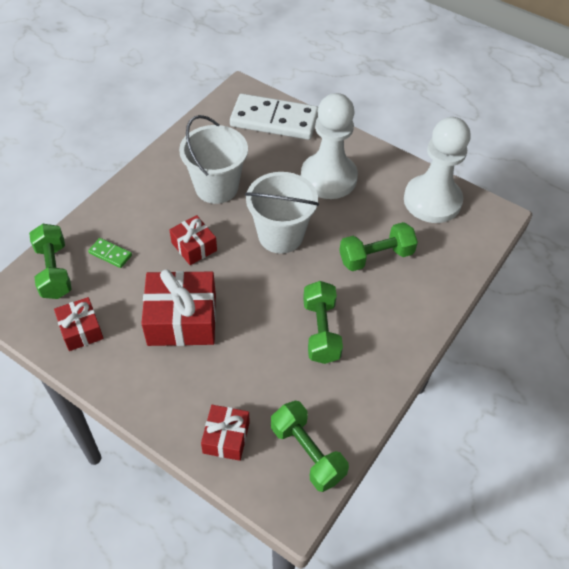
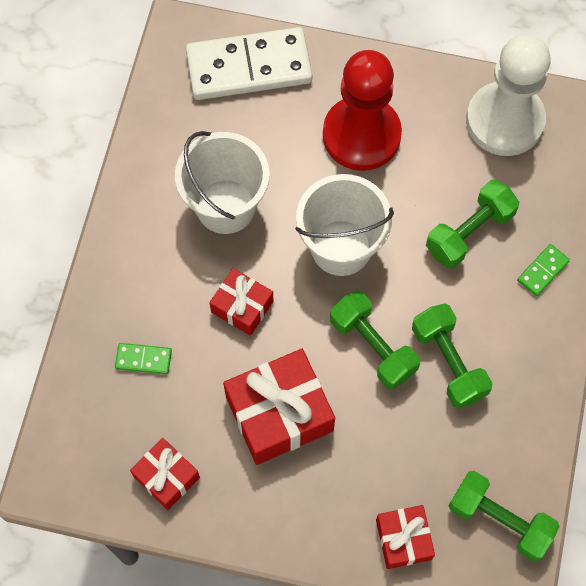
camera: 20 degrees left, 15 degrees up
(54, 271) = (86, 411): green dumbbell -> green dumbbell (372, 346)
(328, 178) = (361, 135): white pawn -> red pawn
(419, 298) = (542, 271): none -> green domino

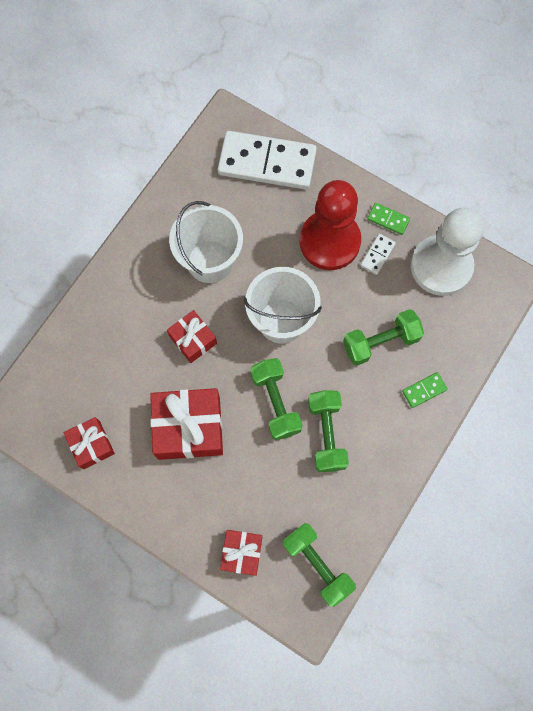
camera: 20 degrees right, 5 degrees up
(143, 359) = (108, 353): green domino -> green domino (388, 219)
(425, 132) = (377, 255): none -> white domino

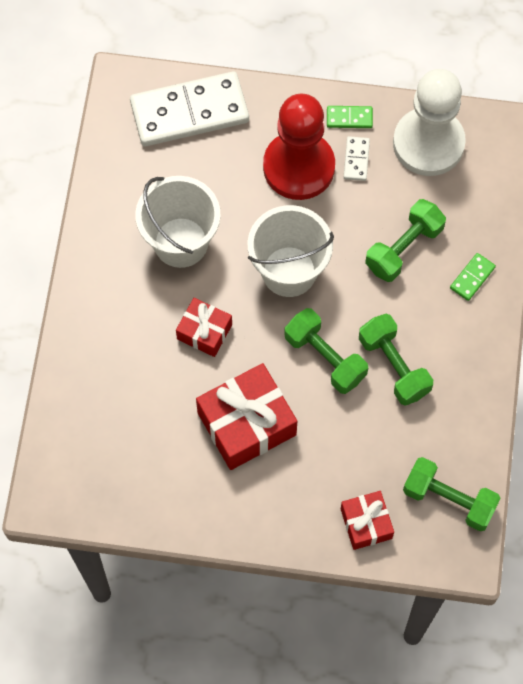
camera: 25 degrees left, 5 degrees down
(91, 445) = (151, 487): red gift -> none

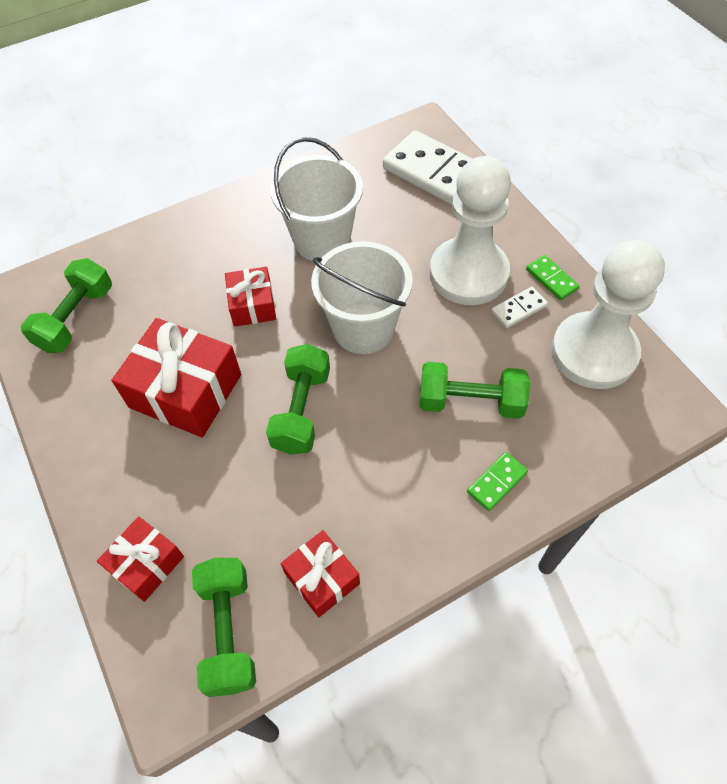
camera: 55 degrees right, 10 degrees down
(299, 167) = (468, 273): red pawn -> white pawn
(394, 366) = (340, 474): green dumbbell -> green dumbbell (76, 318)
(456, 424) = (322, 578): none -> red gift
(472, 277) = (496, 482): green domino -> green domino turned 45 degrees counterclockwise

